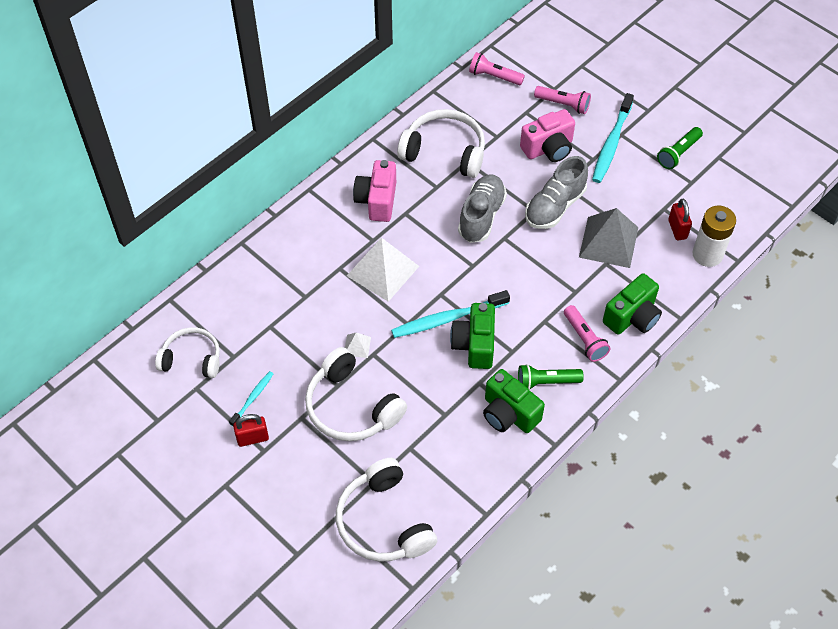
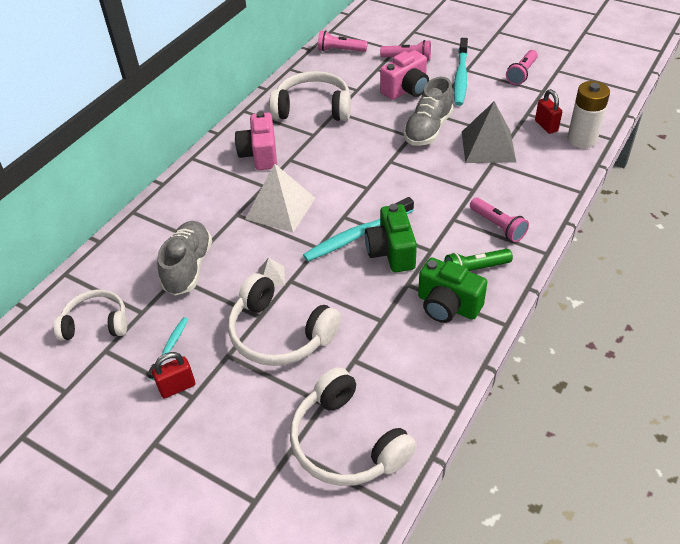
camera: 10 degrees left, 10 degrees down
(481, 216) = (362, 148): grey shoe -> grey shoe (188, 267)
(632, 317) = (535, 199): green camera -> none
(678, 153) = (522, 74): green flashlight -> pink flashlight

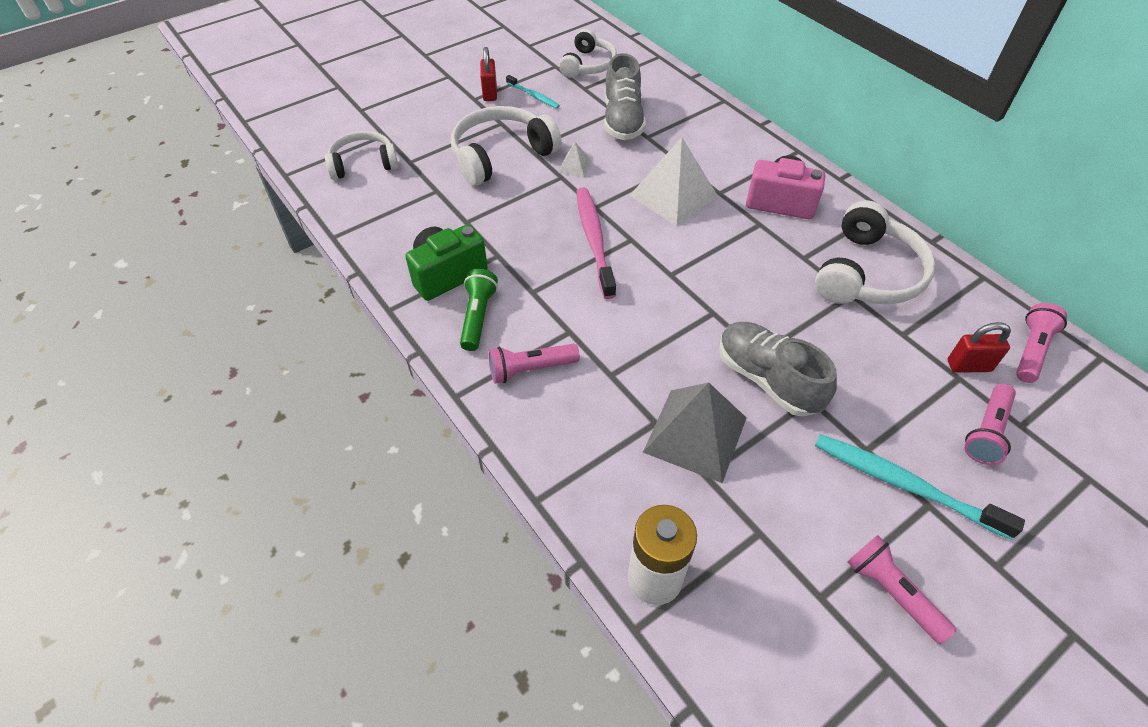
camera: 110 degrees right, 5 degrees up
(188, 267) = (622, 120): grey shoe -> grey shoe turned 60 degrees clockwise
(347, 442) = (363, 164): white headphones -> white headphones, size x0.66
(357, 235) = (594, 240): turquoise toothbrush -> pink toothbrush
(391, 252) = (551, 259): green camera -> none
(406, 90) = (885, 393): pink camera -> none
(546, 126) = (713, 543): red padlock -> red padlock (968, 366)

